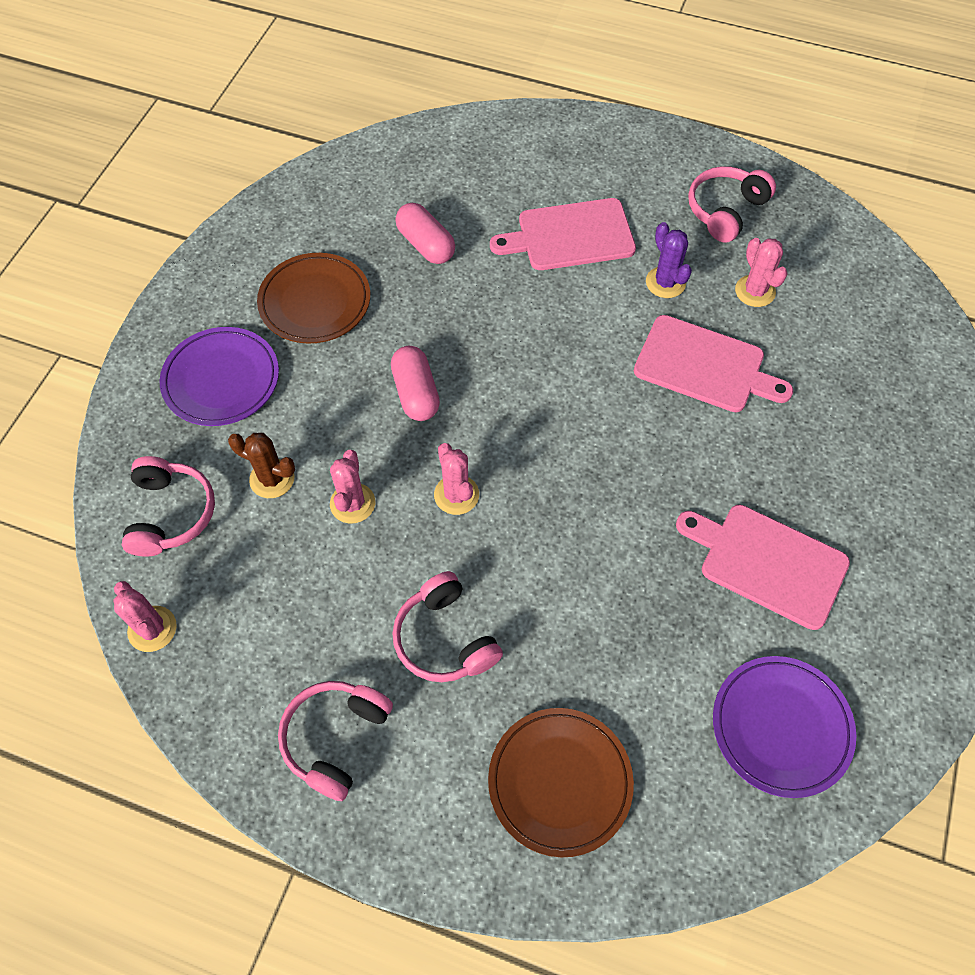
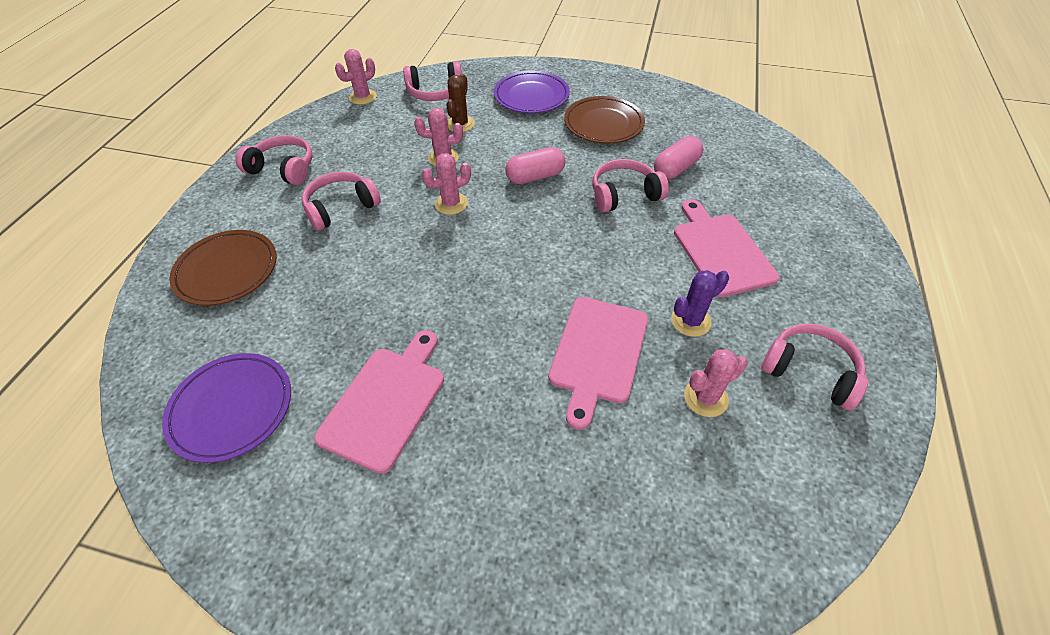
camera: 85 degrees right, 10 degrees down
(466, 304) = (624, 195): none -> pink headphones

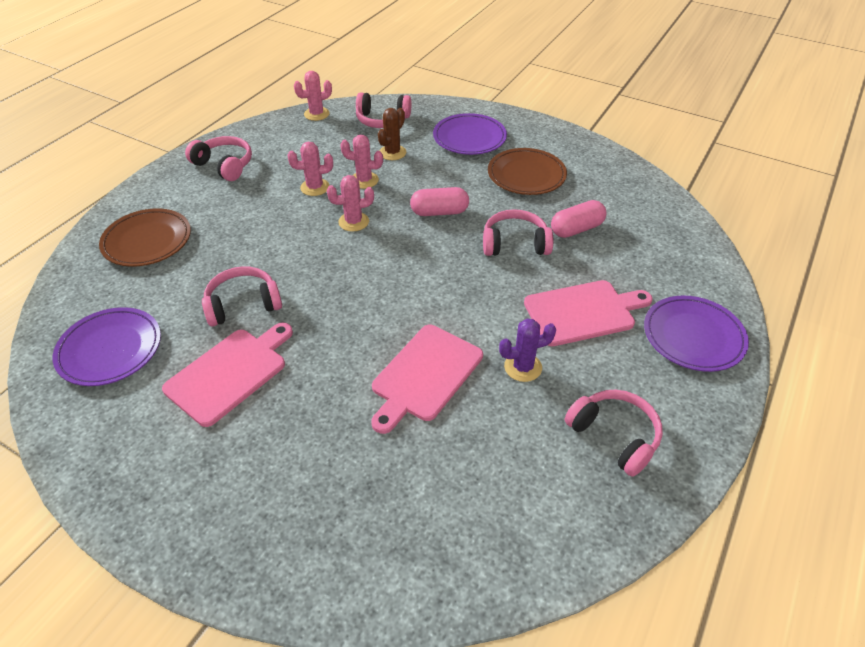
camera: 15 degrees right, 5 degrees down
(341, 208) = (258, 207): pink headphones -> pink headphones (243, 304)
(705, 398) = (504, 435): pink cactus -> pink cactus (315, 187)
(721, 251) = (583, 312): pink cutting board -> pink cutting board turned 75 degrees clockwise
(831, 253) = (693, 336): none -> purple plate

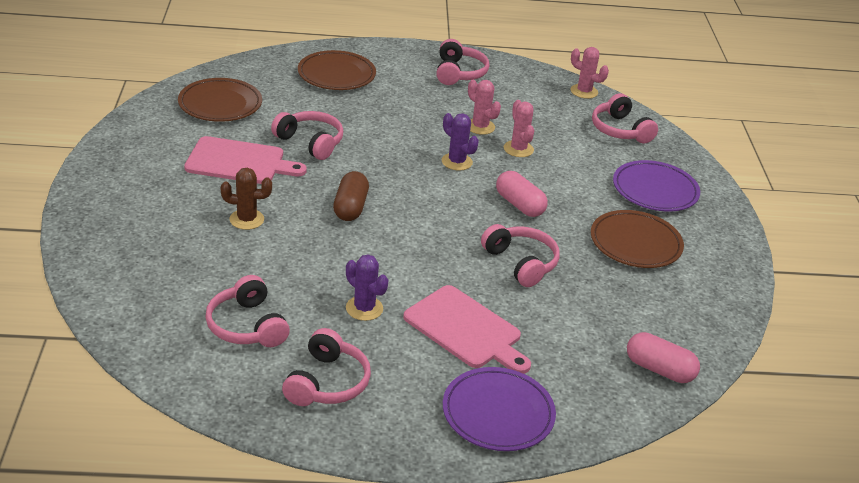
camera: 55 degrees right, 10 degrees down
(110, 349) = (220, 104): purple plate -> brown plate
(353, 222) = (456, 162): pink cactus -> purple cactus
(369, 317) = (350, 207): none -> brown capsule
(392, 153) = (576, 152): brown cactus -> brown cactus (246, 219)
(425, 375) = (311, 256): pink cutting board -> none
(504, 469) = (247, 326): none -> pink headphones
(576, 229) = (584, 298): pink capsule -> pink capsule (659, 369)

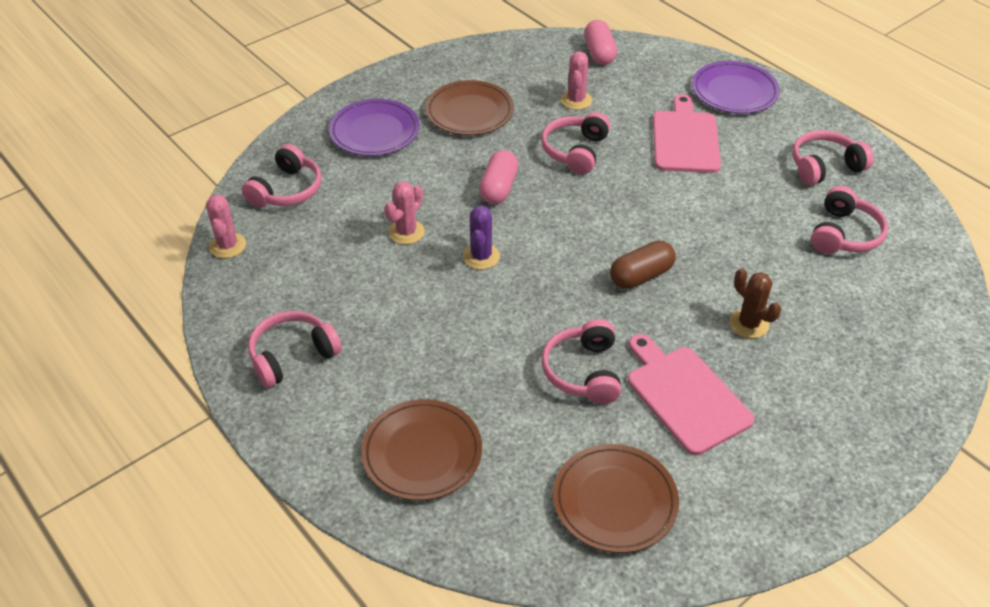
camera: 125 degrees left, 10 degrees up
(364, 308) = (739, 193): purple cactus -> none
(480, 127) = (396, 276): pink cactus -> pink cactus (576, 100)

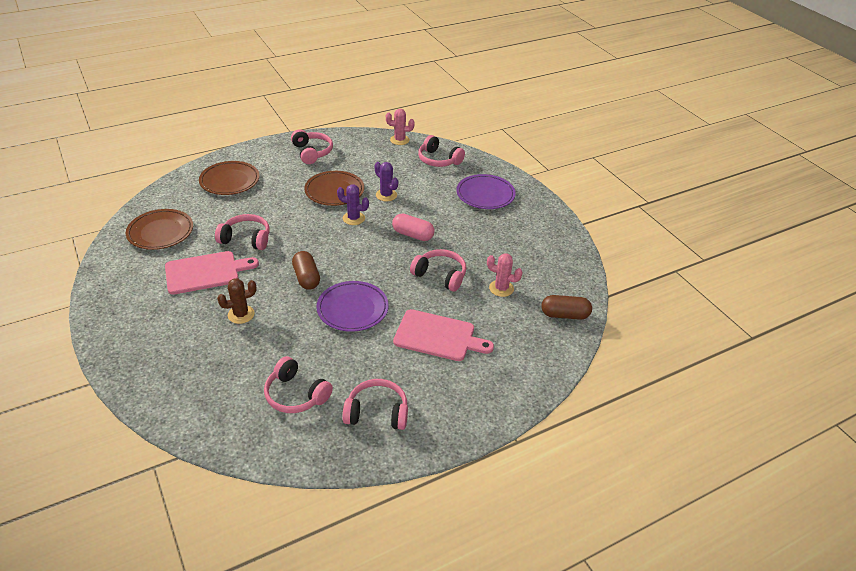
camera: 100 degrees right, 5 degrees down
(406, 232) = (386, 195): pink cactus -> purple cactus
(469, 112) = (497, 235): brown plate -> brown plate (334, 191)
(599, 53) = (564, 315): pink capsule -> brown capsule
(734, 92) = (495, 386): purple plate -> purple plate (352, 309)
(824, 167) = (377, 412): pink headphones -> pink headphones turned 75 degrees counterclockwise

